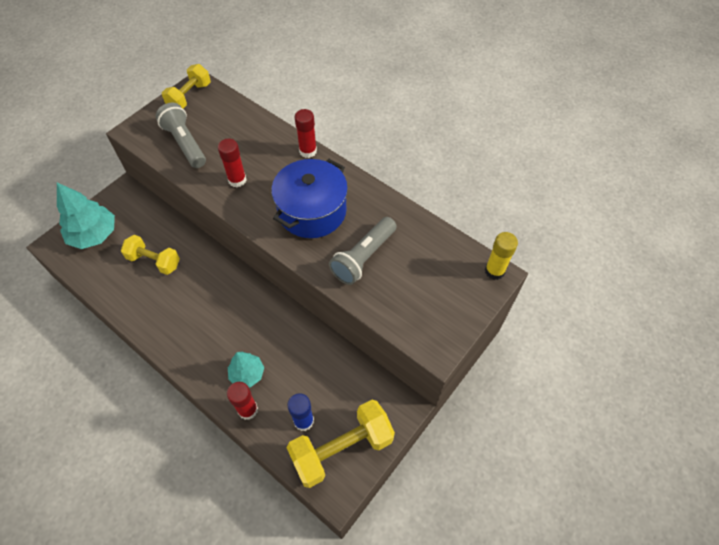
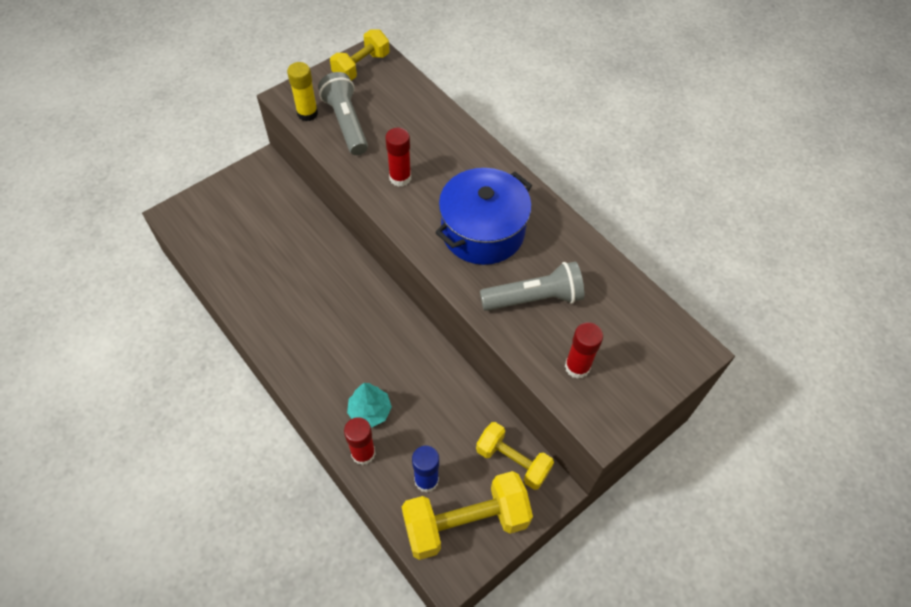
camera: 10 degrees right, 0 degrees up
(94, 235) = (221, 212): turquoise tree -> none
(154, 261) = (284, 256): yellow dumbbell -> yellow dumbbell (512, 461)
(308, 151) = (490, 157): red glue stick -> red glue stick (577, 367)
(363, 257) = (534, 298): grey flashlight -> grey flashlight turned 150 degrees counterclockwise
(494, 271) = (693, 345): yellow glue stick -> yellow glue stick (307, 113)

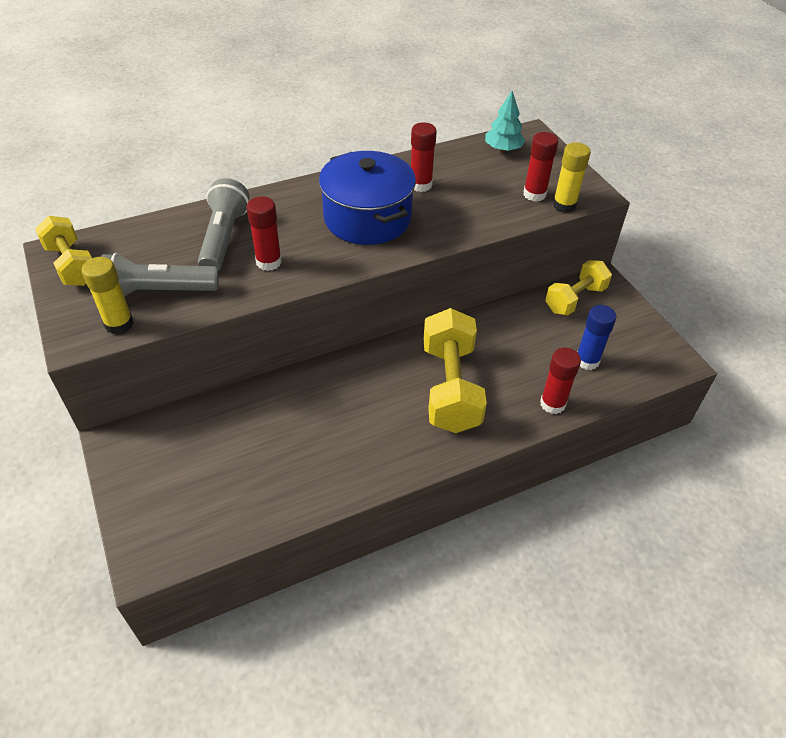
camera: 75 degrees left, 10 degrees down
(370, 411) = (506, 391): turquoise tree -> turquoise tree (503, 149)
(465, 523) = (631, 342): yellow dumbbell -> yellow dumbbell (450, 387)
(534, 298) = (457, 203): grey flashlight -> grey flashlight (224, 238)
(551, 262) = (420, 185): none -> red glue stick
(569, 398) = (564, 205): none -> yellow glue stick

